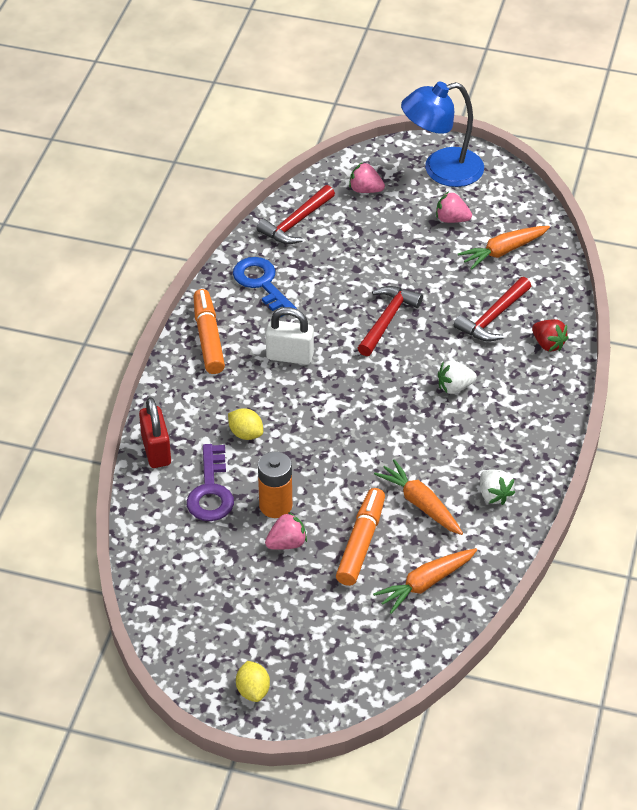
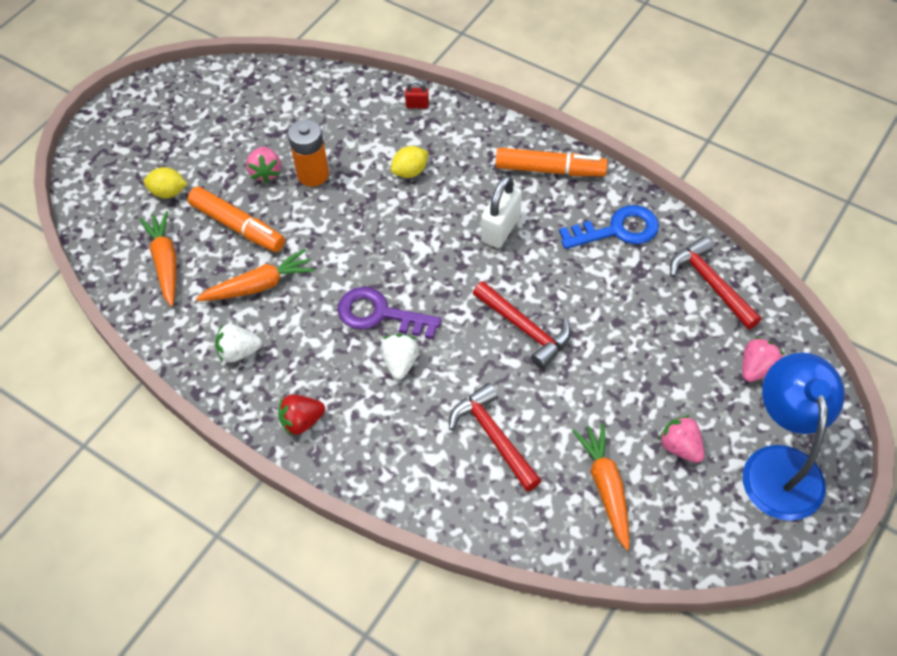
camera: 110 degrees right, 10 degrees up
(156, 451) = (417, 105): red padlock -> red padlock, size x0.50
(211, 491) = (352, 133): purple key -> purple key (379, 314)
(253, 690) = (130, 117): yellow lemon -> yellow lemon (168, 192)
(451, 219) = (680, 447): pink strawberry -> pink strawberry turned 75 degrees counterclockwise
(548, 344) = (430, 481): red strawberry -> red strawberry (302, 421)

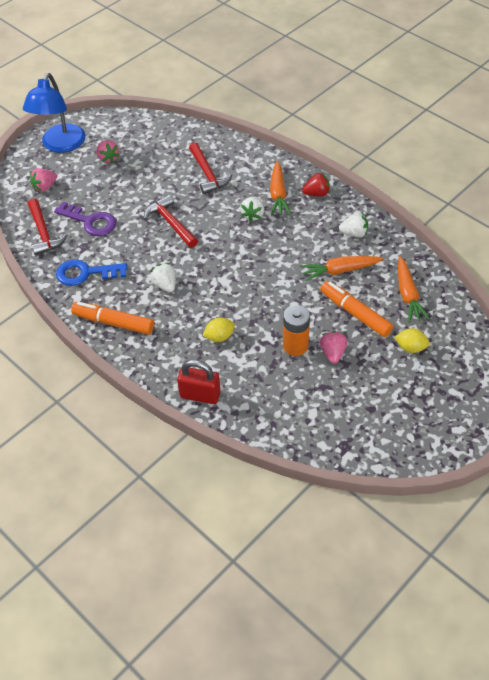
camera: 170 degrees left, 5 degrees down
(379, 314) = (261, 243): purple key -> purple key (90, 221)
(417, 105) = (200, 395): red padlock -> red padlock, size x2.00
(500, 229) = (165, 285): white padlock -> white strawberry
(606, 487) = (155, 147): orange carrot -> orange carrot (278, 194)

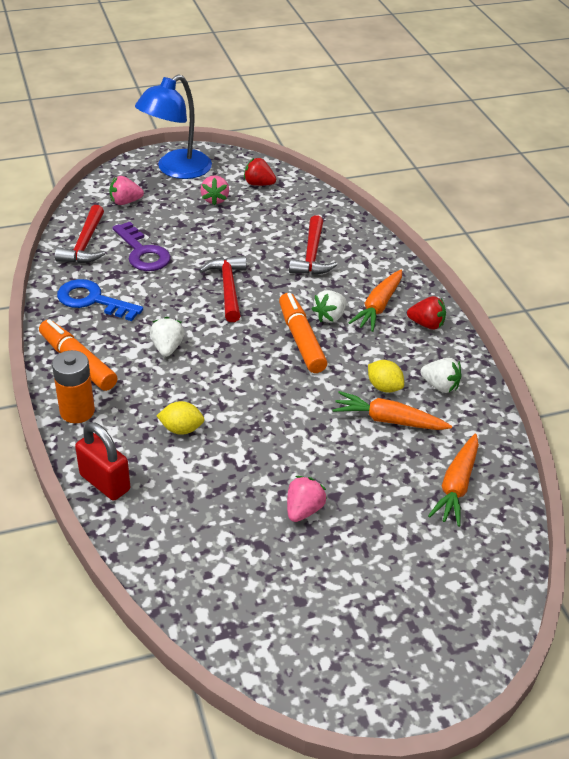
camera: 25 degrees right, 10 degrees down
(129, 133) = (258, 184): none -> red strawberry
(295, 346) = (263, 480): orange battery -> orange battery (77, 411)
(355, 313) = (369, 477): orange marker -> orange marker (301, 340)
(410, 347) = (411, 551): yellow lemon -> yellow lemon (384, 387)

